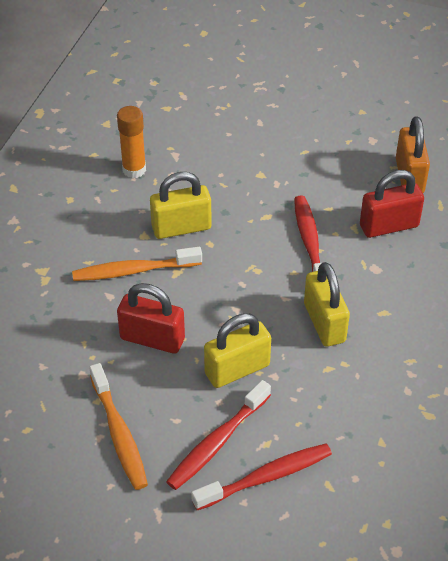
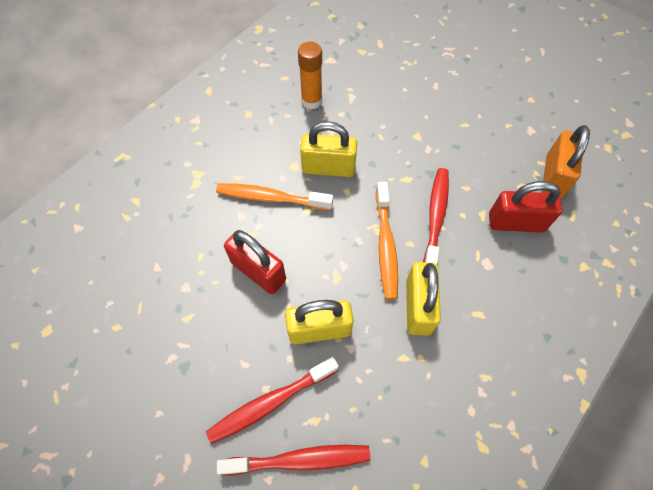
camera: 20 degrees right, 15 degrees up
(119, 434) = (189, 361): orange toothbrush -> orange toothbrush (385, 246)

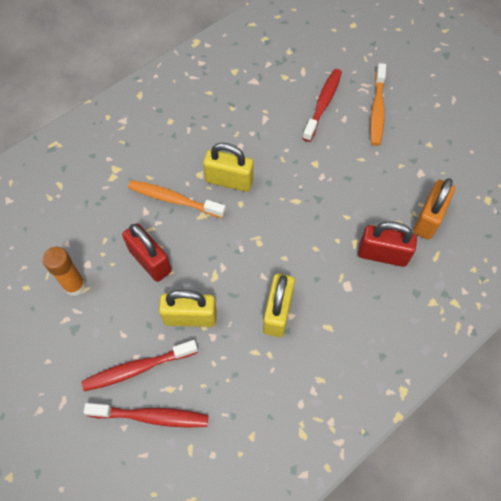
camera: 10 degrees right, 0 degrees up
(311, 101) = (228, 117): orange glue stick -> orange glue stick (75, 285)
(385, 246) = (263, 256): orange toothbrush -> orange toothbrush (377, 110)
(435, 217) = (312, 239): red toothbrush -> red toothbrush (323, 104)

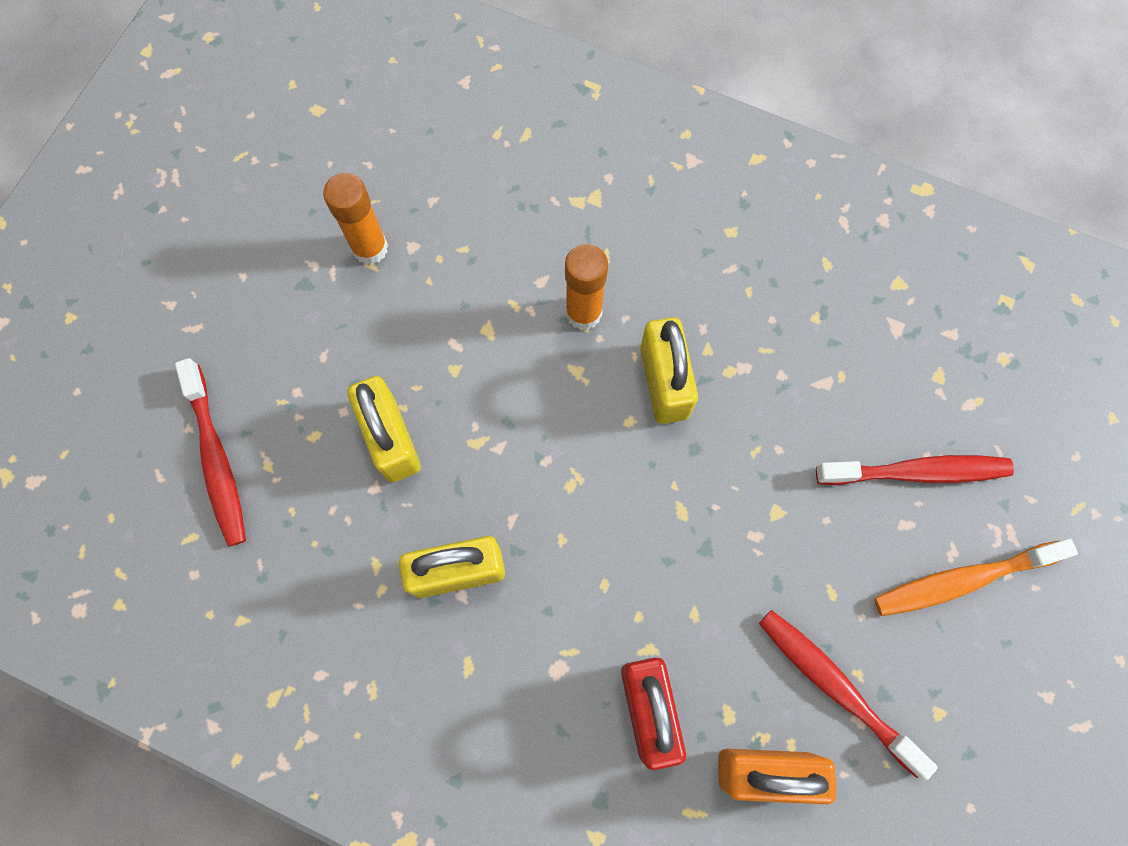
camera: 65 degrees right, 10 degrees up
(137, 368) = (279, 403): red toothbrush -> red toothbrush (835, 687)
(150, 261) = (458, 332): red padlock -> none
(173, 199) = (583, 313): orange toothbrush -> orange glue stick

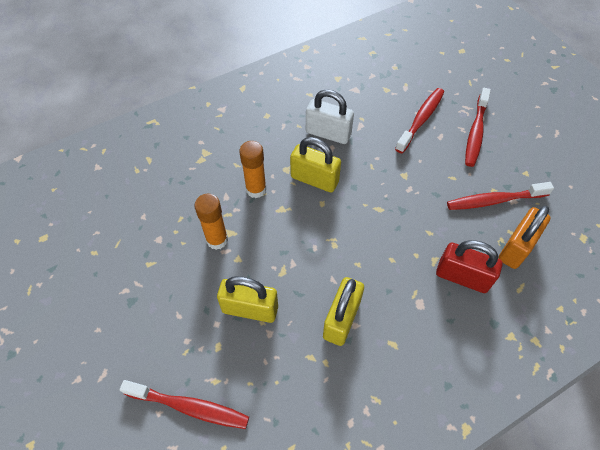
camera: 55 degrees left, 15 degrees down
(370, 248) = (141, 258): orange glue stick -> orange glue stick (217, 240)
(768, 344) = (328, 133): none -> white padlock
(962, 580) = (475, 132): orange toothbrush -> red toothbrush

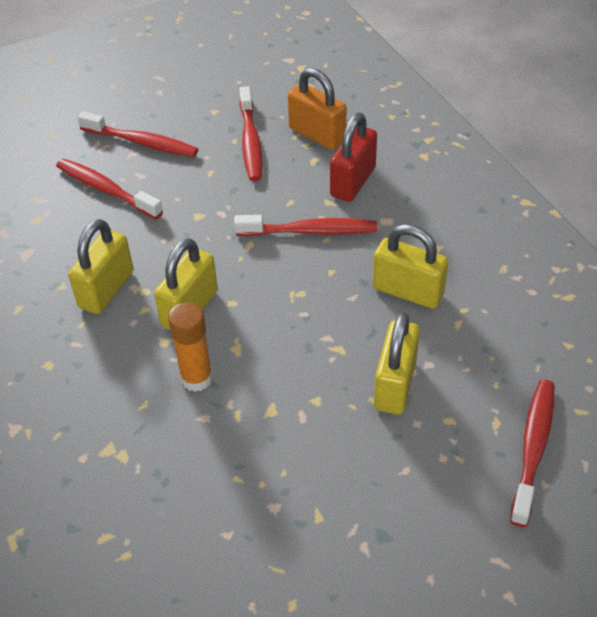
camera: 85 degrees left, 10 degrees down
(217, 240) = (282, 426): orange glue stick -> none
(328, 133) = (106, 289): white padlock -> yellow padlock
(398, 248) = (310, 231): none -> red toothbrush

